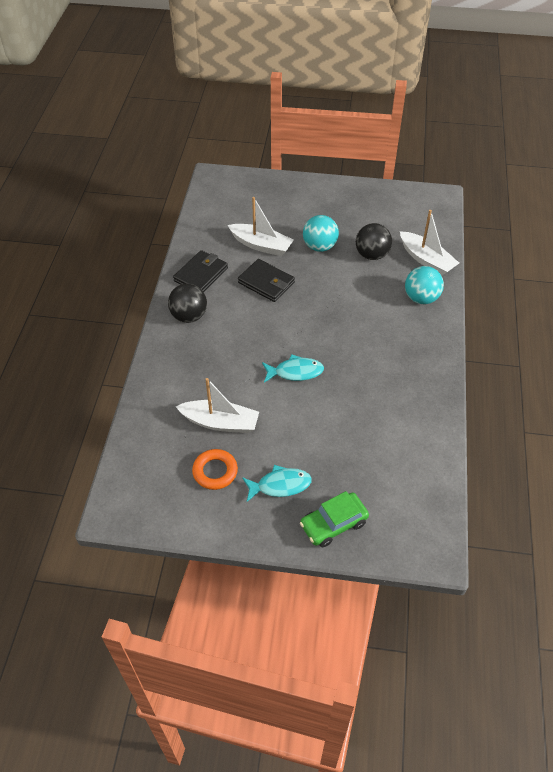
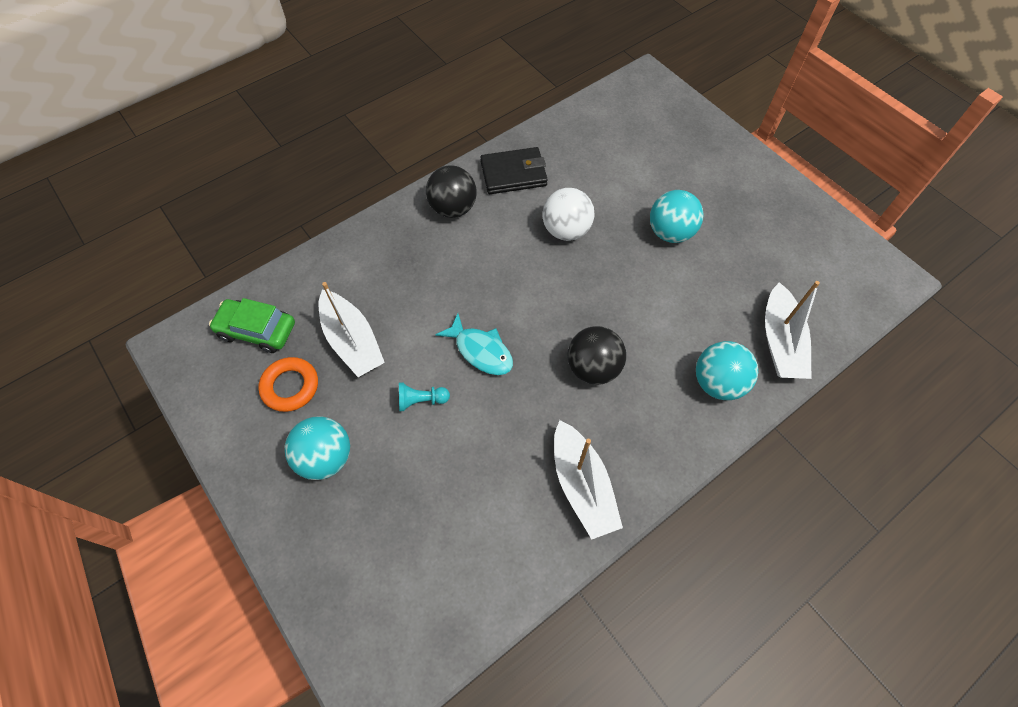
camera: 45 degrees right, 10 degrees up
(261, 245) = (609, 186): white boat -> white boat (582, 485)
(266, 283) = (566, 230): black wallet -> white ball
(280, 485) = (325, 457): turquoise fish -> turquoise ball
(295, 418) = (421, 400): none -> turquoise pawn
(333, 524) = (322, 549): green car -> green car (257, 330)
(372, 255) = (719, 286): black ball -> black ball (593, 368)

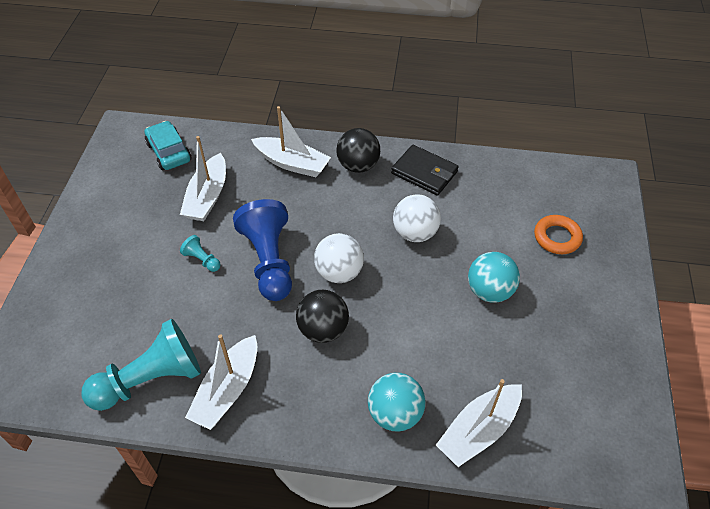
camera: 45 degrees right, 10 degrees down
(257, 330) = (169, 152): green car -> turquoise car
(290, 386) = (148, 195): orange ring -> orange ring (557, 237)
(325, 457) = (119, 246): turquoise ball -> none
(393, 250) = (292, 163): none -> white boat
(481, 351) = (269, 261): turquoise fish -> blue pawn
(510, 540) = (151, 379): none -> turquoise pawn
(548, 311) = (339, 272): none -> white ball

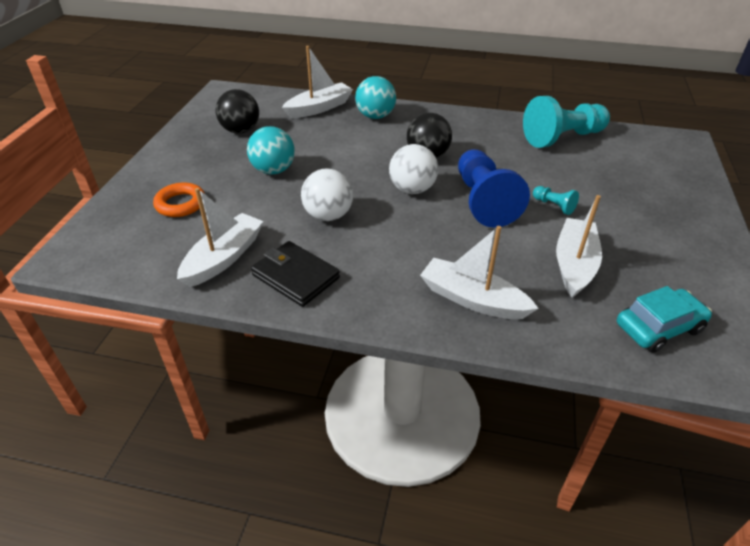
camera: 175 degrees left, 10 degrees down
(169, 152) = (658, 327): turquoise car -> turquoise car turned 90 degrees counterclockwise
(227, 390) = (500, 131): white boat -> white boat (224, 258)
(358, 166) = (382, 291): black ball -> black ball (240, 130)

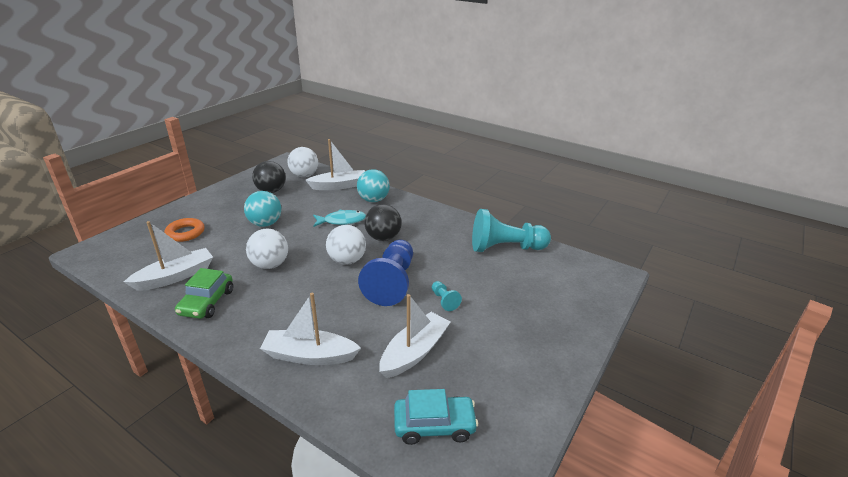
camera: 20 degrees right, 10 degrees down
(264, 104) = (304, 175): none -> white ball
(296, 276) = (207, 302): black wallet -> green car
(363, 147) = (342, 221): none -> turquoise fish
(472, 299) = (309, 355): white boat -> white boat turned 45 degrees counterclockwise

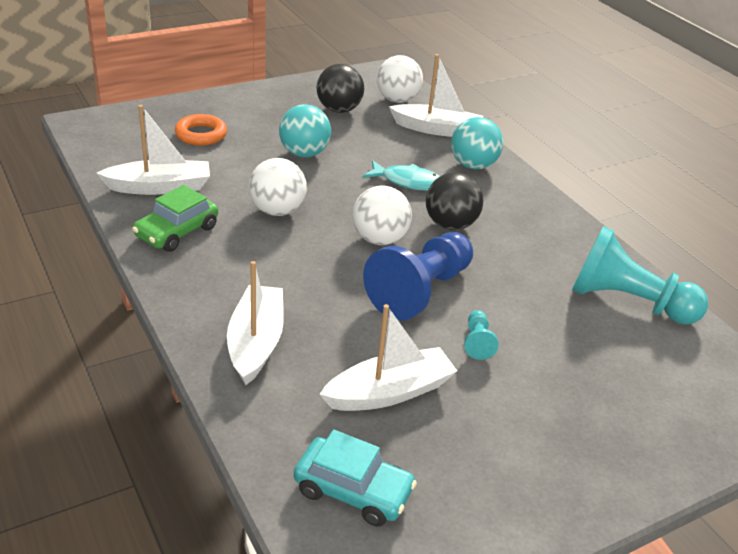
camera: 25 degrees right, 5 degrees up
(309, 355) = (256, 343): white boat -> white boat turned 60 degrees clockwise

